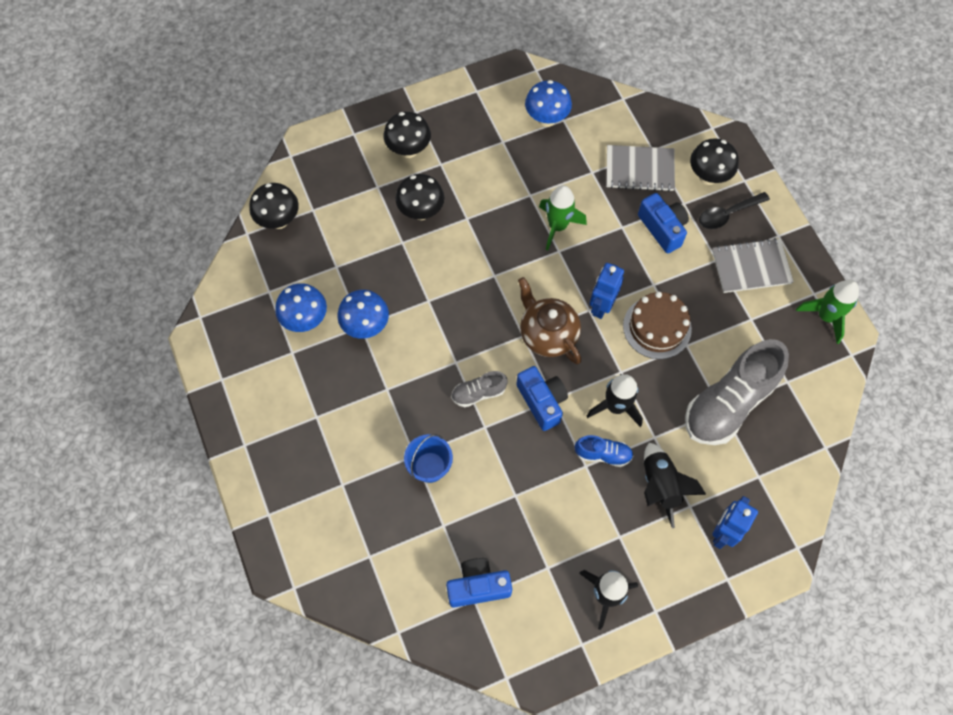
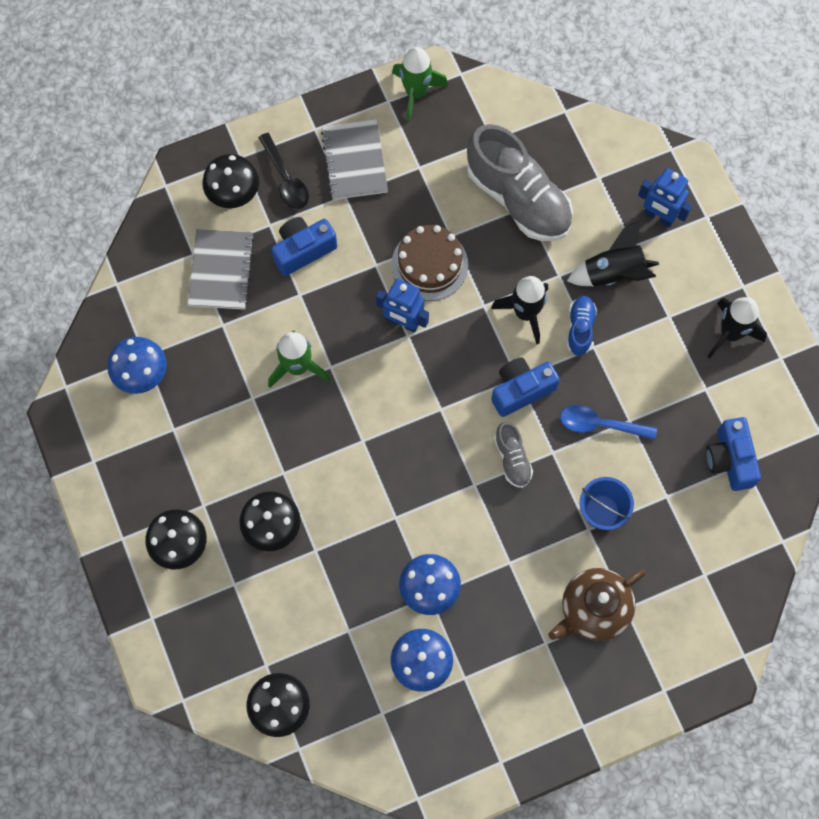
camera: 90 degrees left, 5 degrees up
(511, 468) = (600, 424): none -> blue spoon
(547, 334) = (438, 382): brown teapot -> brown teapot (593, 610)

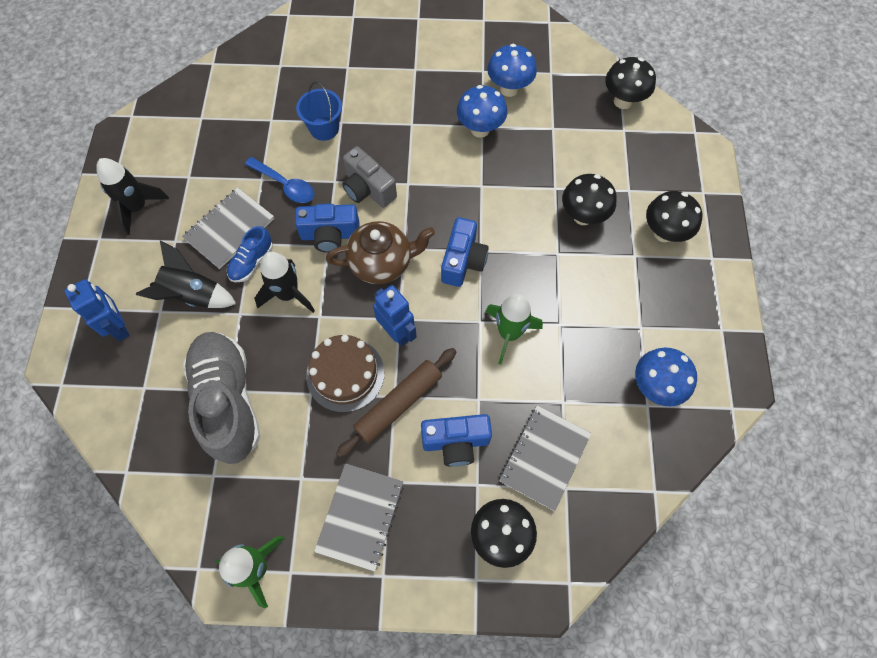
camera: 155 degrees left, 5 degrees down
(285, 179) = (439, 529): black spoon -> none
(368, 260) = (399, 404): none -> brown rolling pin
(512, 459) = (368, 189): grey shoe -> grey camera
(593, 610) = (370, 74): brown teapot -> brown teapot (382, 263)
(624, 352) = (229, 229): none -> grey notebook
(729, 459) = (208, 124): blue camera -> blue camera (463, 261)

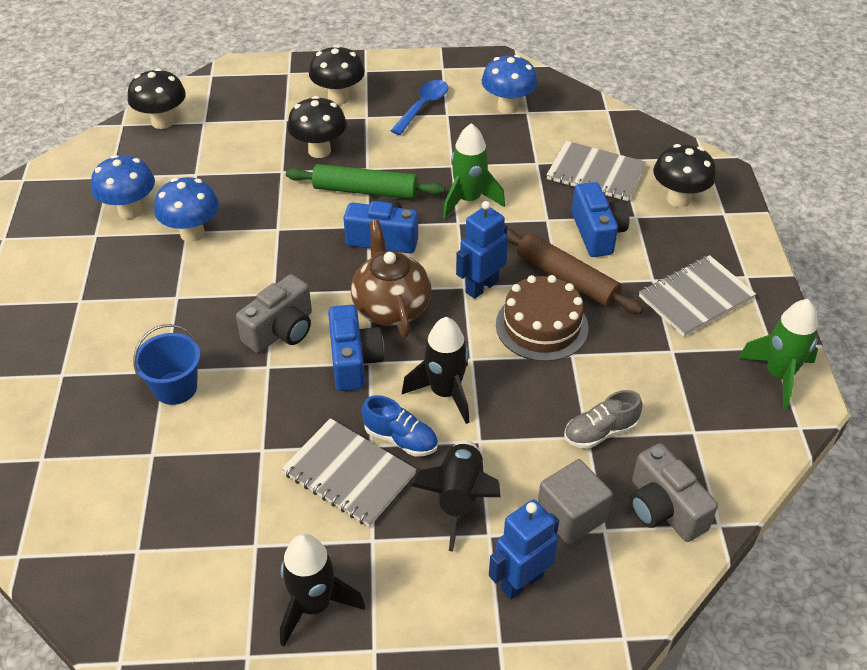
camera: 95 degrees left, 20 degrees down
(149, 434) = (663, 508): none -> grey camera
(160, 367) = (571, 516): none -> grey cube
(228, 401) = (600, 432): grey shoe -> grey shoe, size x0.47
(285, 185) = (274, 419): blue spoon -> blue spoon (423, 106)
(360, 516) = (696, 298): grey notebook -> grey notebook turned 45 degrees counterclockwise
(526, 250) = (365, 191): none -> green rolling pin

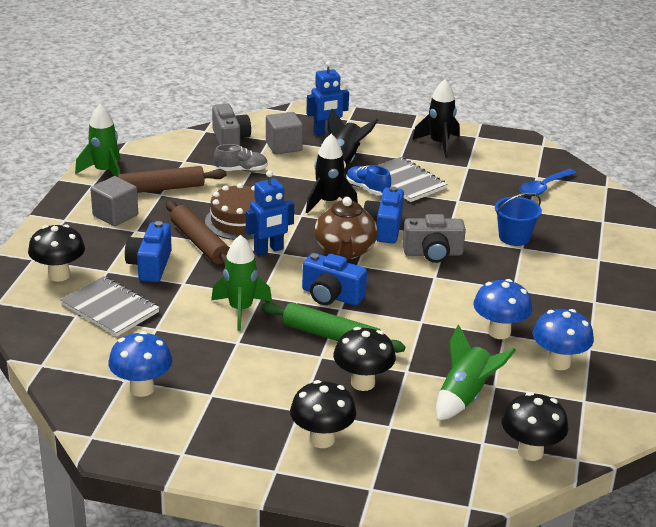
camera: 165 degrees left, 15 degrees down
(222, 157) = (465, 397): none -> green rocket
(281, 330) = (433, 253): grey camera -> grey camera turned 150 degrees counterclockwise
(423, 106) = (232, 408): blue spoon -> blue spoon (543, 188)
(679, 361) = (161, 189): none -> brown rolling pin
(696, 298) = (115, 215): grey notebook -> grey cube

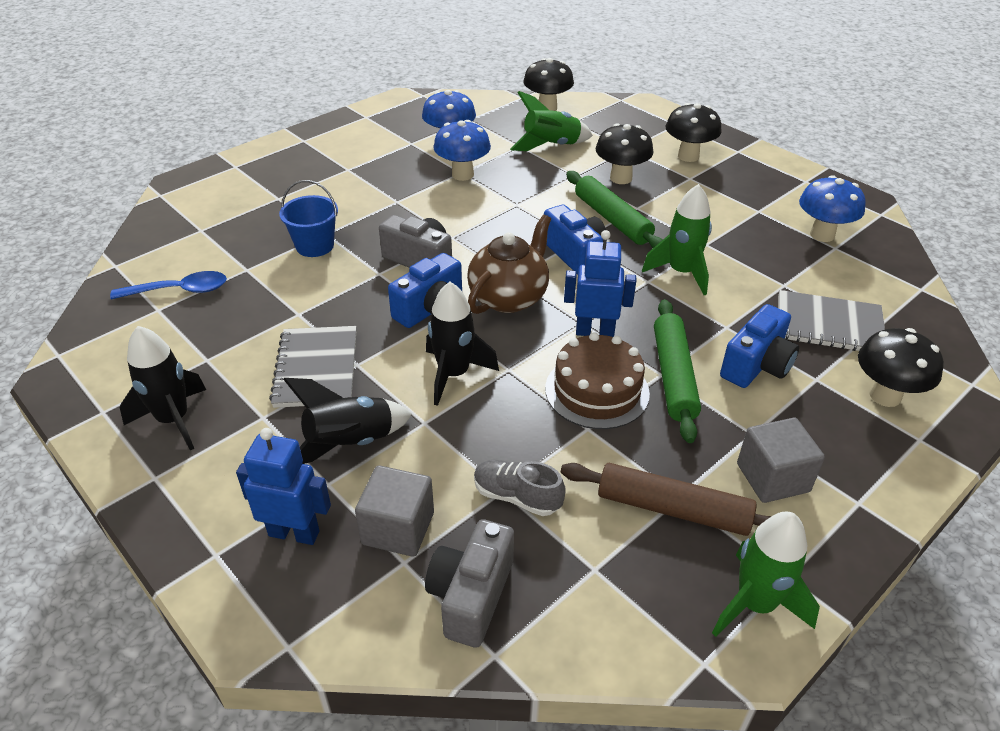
camera: 145 degrees left, 10 degrees up
(110, 308) = (829, 325): grey notebook -> grey notebook turned 60 degrees counterclockwise
(199, 243) = (674, 376): brown rolling pin -> green rolling pin
(367, 189) = (379, 376): blue shoe -> none

